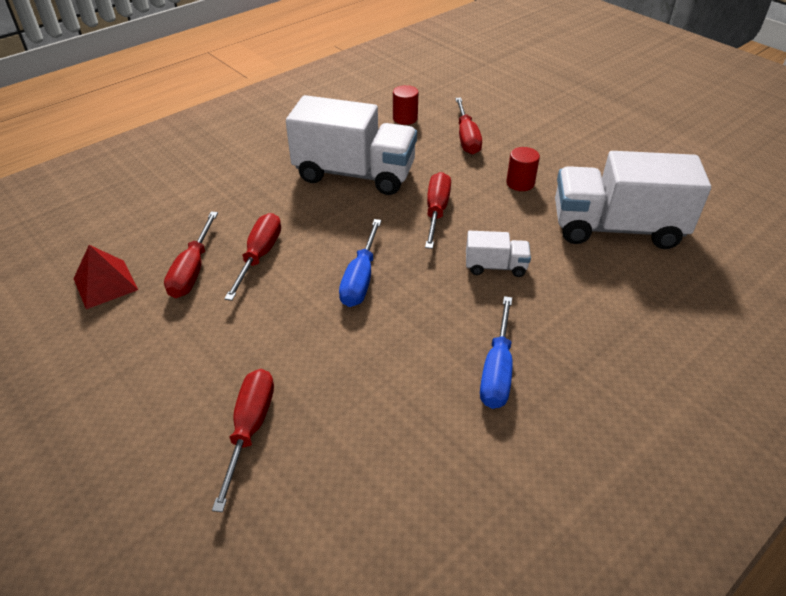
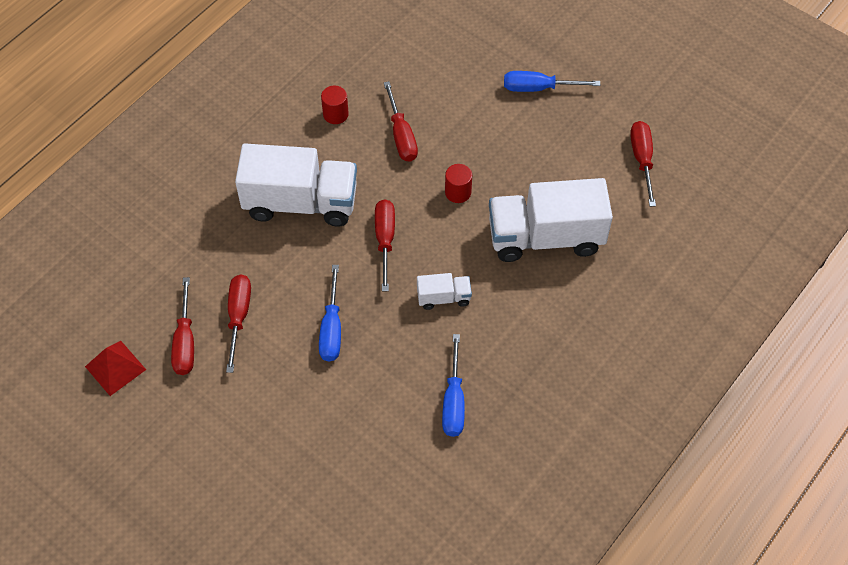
camera: 10 degrees left, 15 degrees up
(250, 428) = (278, 480): red screwdriver -> red screwdriver (642, 159)
(607, 120) = (538, 88): none -> blue screwdriver

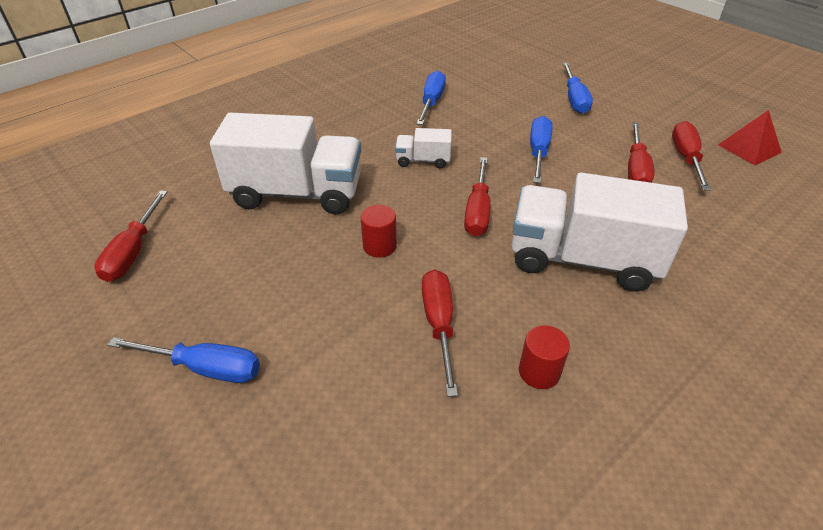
camera: 170 degrees left, 15 degrees down
(287, 434) = (574, 99): none -> blue screwdriver

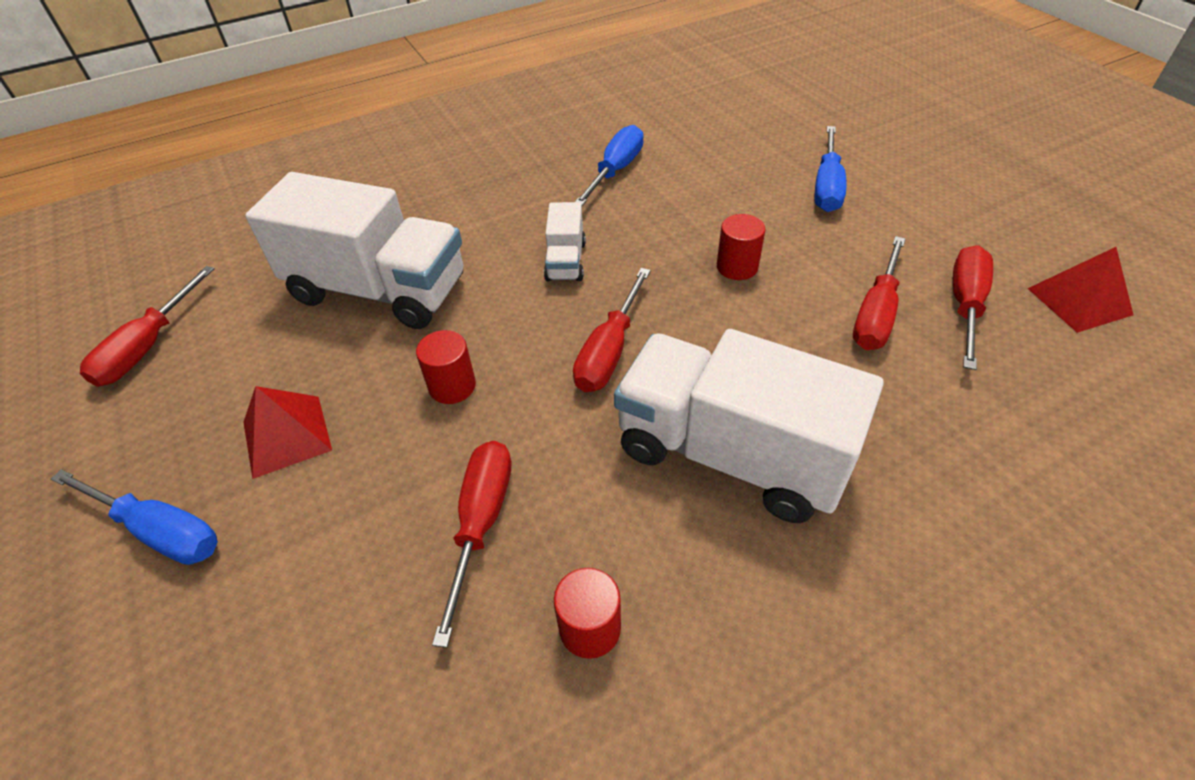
camera: 15 degrees right, 5 degrees up
(273, 293) = (286, 435): none -> red pyramid
(423, 161) = (566, 261): white truck -> white truck turned 105 degrees counterclockwise
(538, 152) = (737, 267): blue screwdriver -> red cylinder

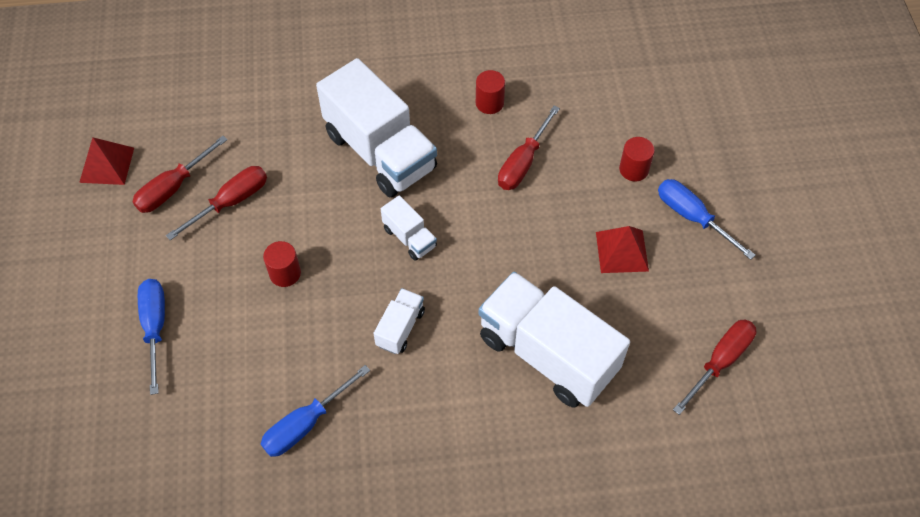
camera: 160 degrees left, 10 degrees up
(452, 386) = (515, 249): red cylinder -> red cylinder (633, 169)
(609, 351) = (409, 237): red screwdriver -> white truck
(827, 187) = (155, 327): blue screwdriver -> blue screwdriver turned 45 degrees counterclockwise

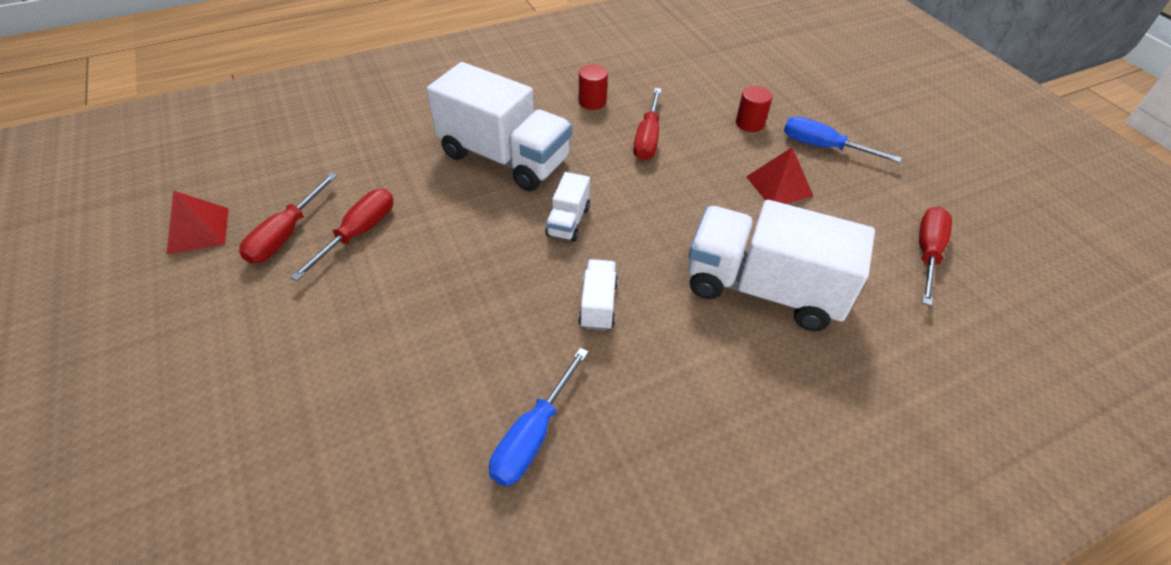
camera: 20 degrees left, 10 degrees down
(155, 327) = (302, 380): blue screwdriver -> none
(285, 273) = (445, 285): red cylinder -> none
(409, 237) = (568, 221): white truck -> white truck turned 75 degrees clockwise

